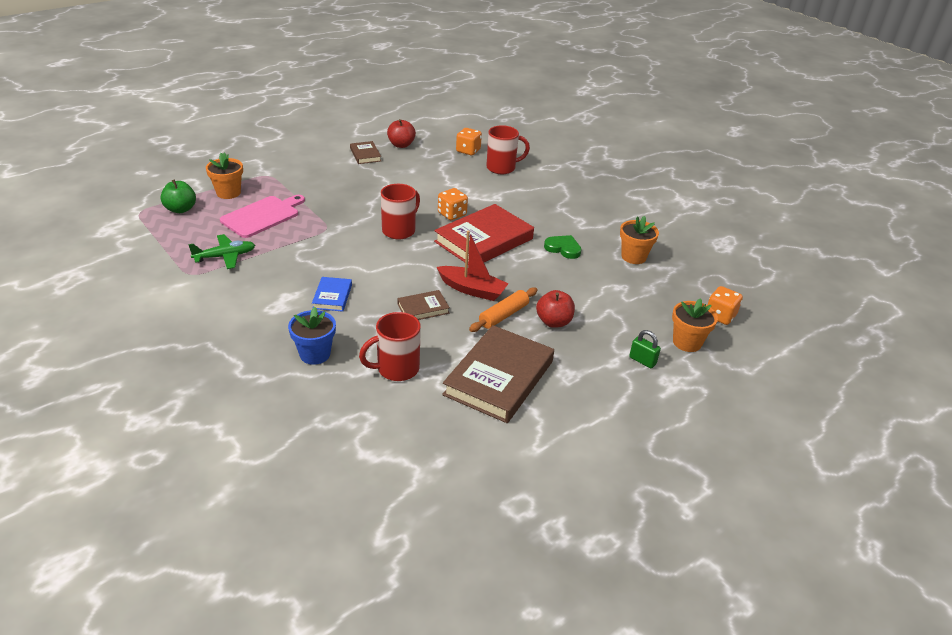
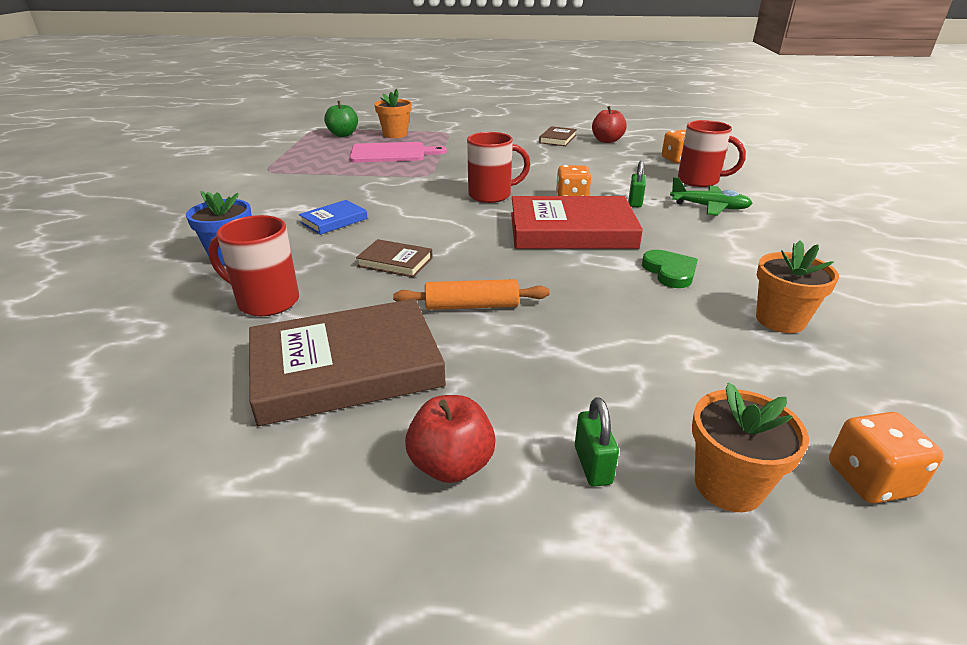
camera: 45 degrees right, 5 degrees down
(225, 256) = (312, 168): green plane -> green plane (709, 207)
(472, 289) = (479, 267): red boat -> none
(489, 202) = (635, 202): none -> green padlock
(553, 322) = (526, 342): red apple -> red apple (451, 465)

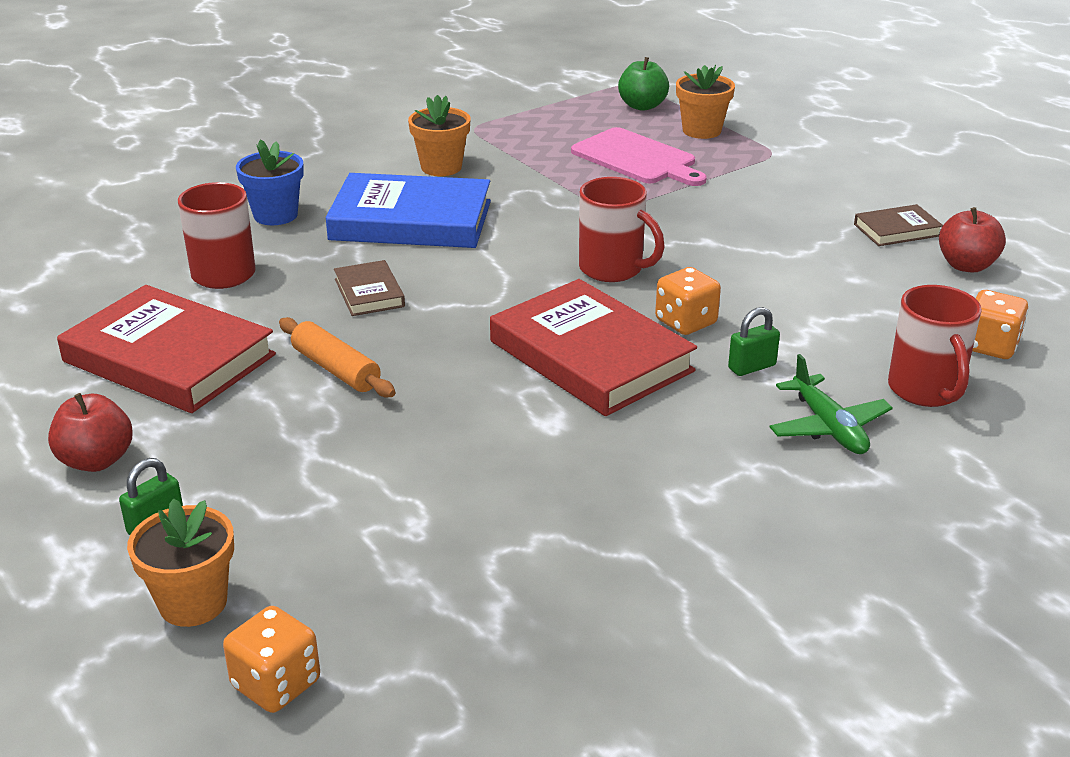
camera: 50 degrees right, 0 degrees up
(334, 220) = (411, 220): blue book -> blue book, size x2.10
(346, 367) = (169, 358): brown book -> red book
(670, 272) = (569, 456): green heart -> none
(780, 320) = (542, 565): orange flower pot -> orange flower pot (441, 167)

